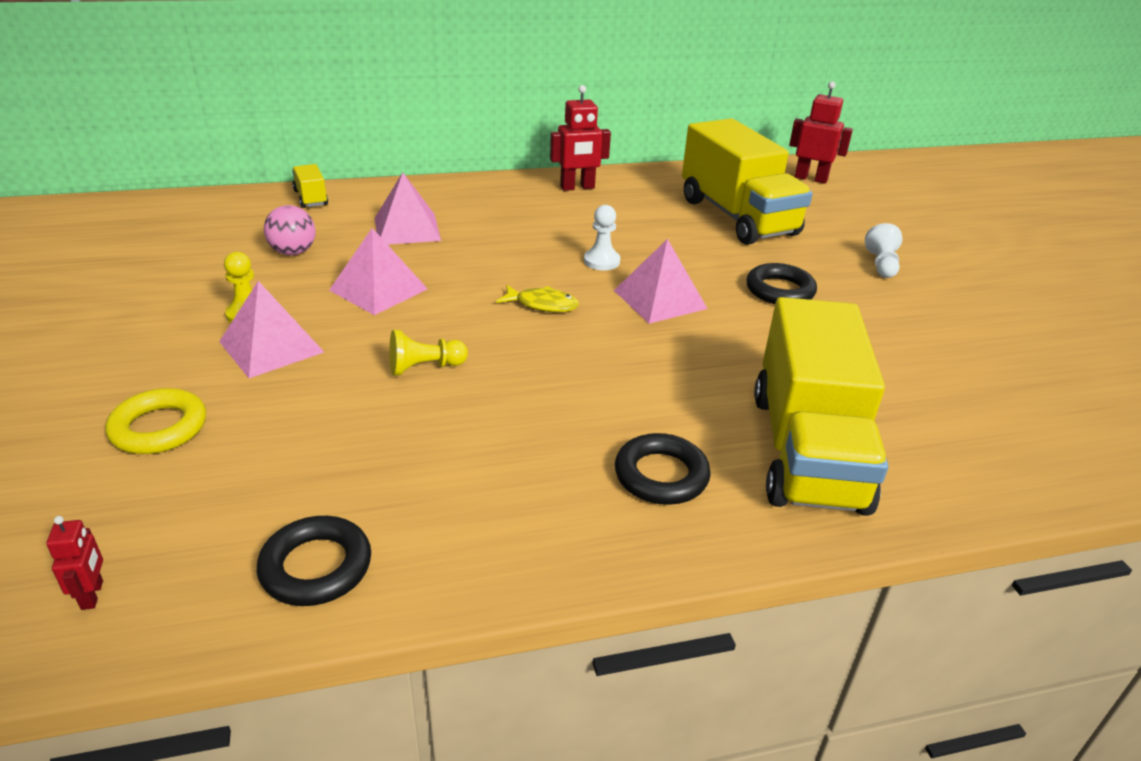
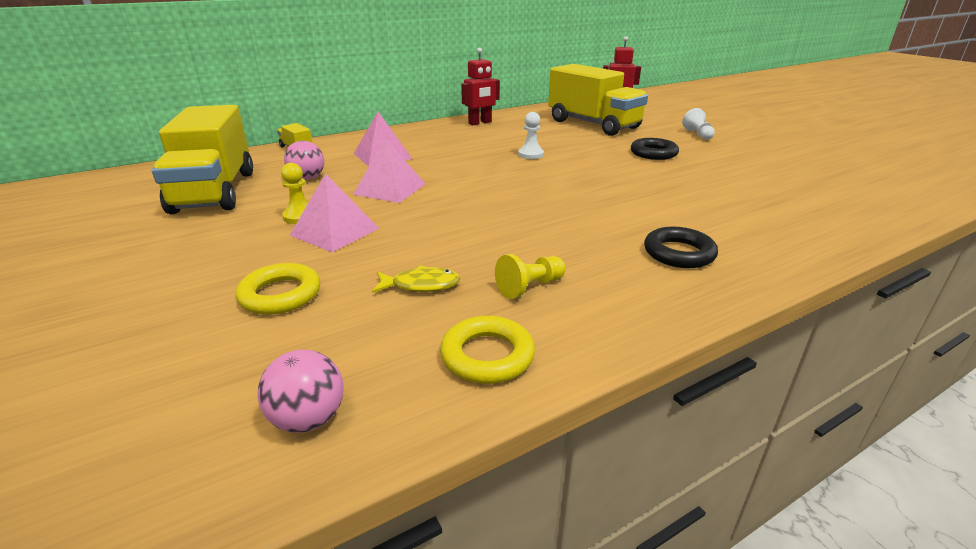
camera: 15 degrees left, 5 degrees down
(93, 595) = (308, 419): red robot -> pink ball
(316, 567) = (487, 356): black ring -> yellow ring
(424, 367) = (462, 224): yellow pawn -> yellow pawn (530, 287)
(542, 304) = (513, 180): yellow fish -> yellow fish (421, 285)
(659, 299) = (586, 167): pink pyramid -> none
(807, 450) = (752, 224): yellow truck -> yellow truck (215, 191)

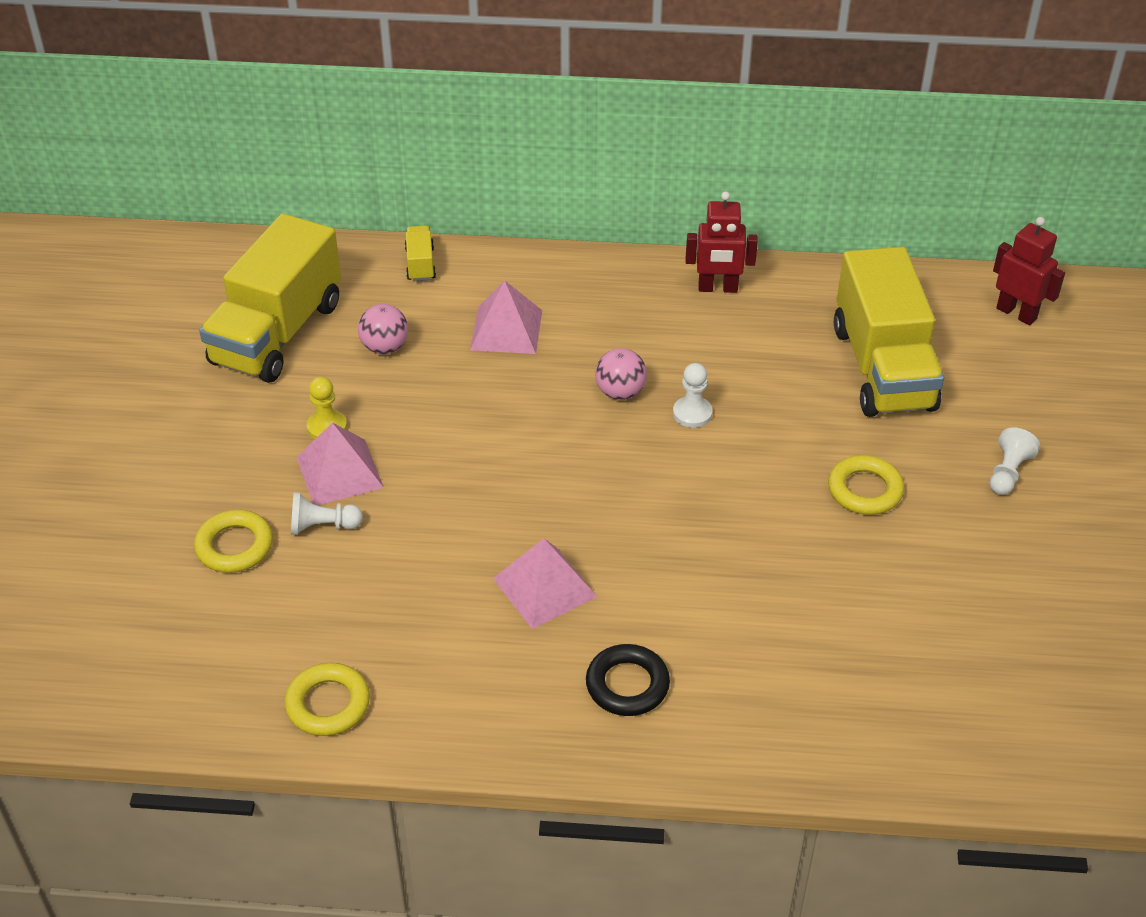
camera: 35 degrees right, 15 degrees up
(308, 419) = (173, 690): pink ball -> pink ball (620, 392)
(352, 259) = (322, 526): none -> white pawn
(390, 189) = (453, 415): pink pyramid -> pink pyramid (544, 587)
(421, 285) = (350, 596): yellow fish -> none
(530, 287) = (436, 650): yellow pawn -> none
(653, 153) = (864, 490): black ring -> yellow ring

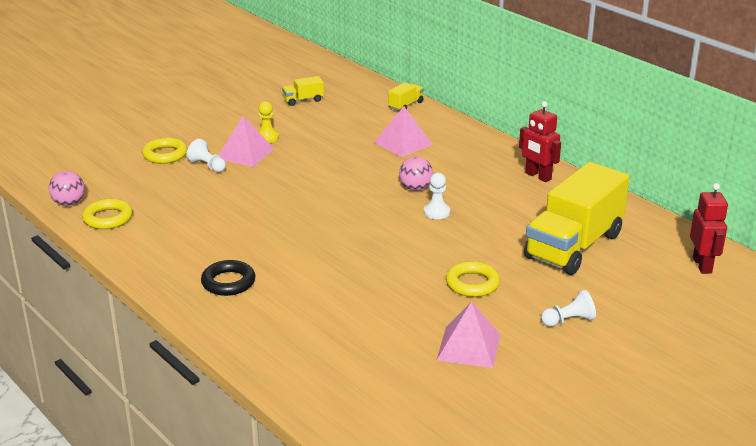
camera: 45 degrees right, 15 degrees down
(277, 333) = (303, 100): yellow truck -> yellow truck, size x0.41
(385, 347) = (338, 124): pink ball -> pink ball (69, 203)
(544, 587) = (256, 232): pink pyramid -> pink pyramid (468, 347)

